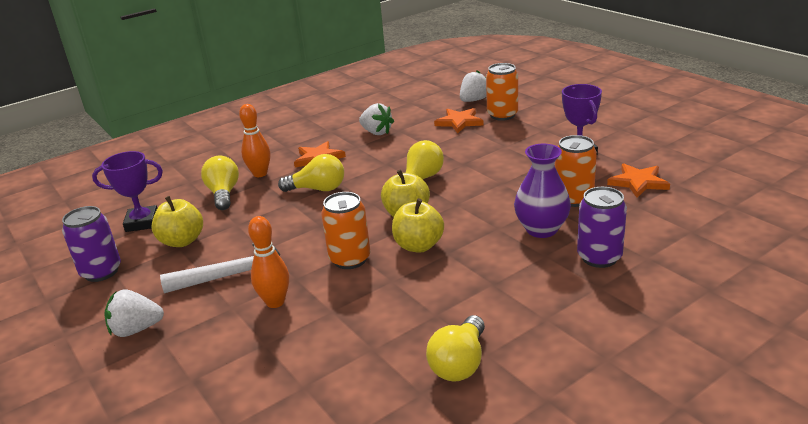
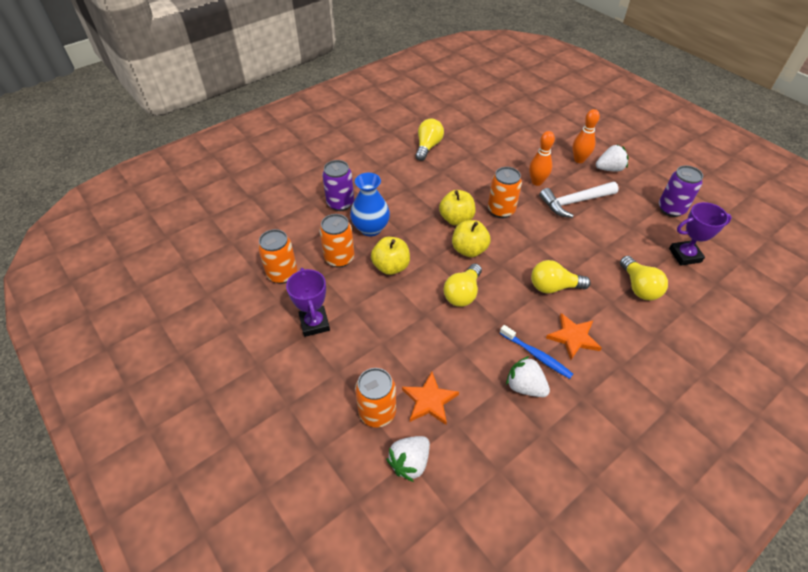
camera: 175 degrees right, 20 degrees up
(182, 241) = (634, 233): yellow apple -> yellow apple (391, 267)
(260, 174) = (622, 315): orange bowling pin -> orange bowling pin (579, 160)
(359, 147) = (536, 355): none -> blue toothbrush
(541, 229) = (371, 228): purple vase -> blue vase
(638, 182) = (282, 274): orange star -> orange can

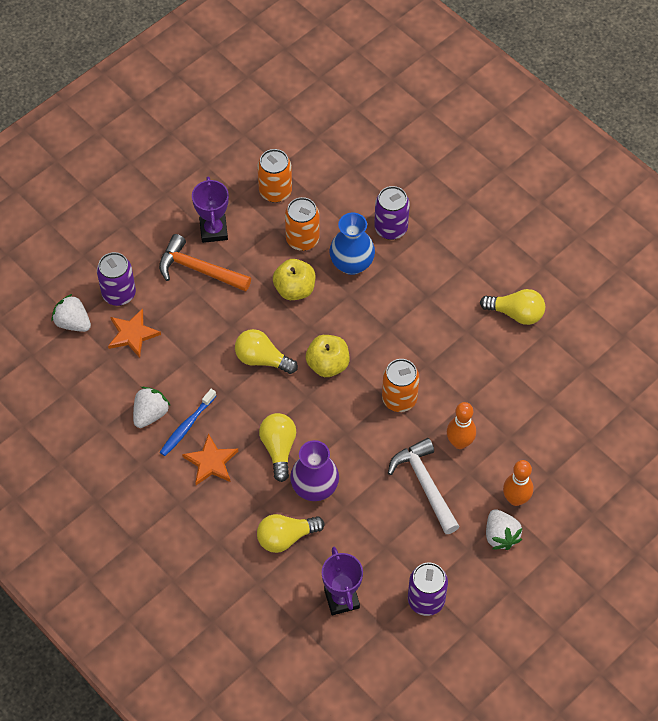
camera: 85 degrees right, 10 degrees up
(314, 323) = (213, 230): purple trophy -> purple trophy turned 75 degrees counterclockwise
(358, 338) = (199, 269): none -> orange hammer
(377, 412) = (119, 294): orange can -> purple can
(456, 219) = (377, 350): yellow apple -> none
(588, 265) = (314, 488): none -> purple vase

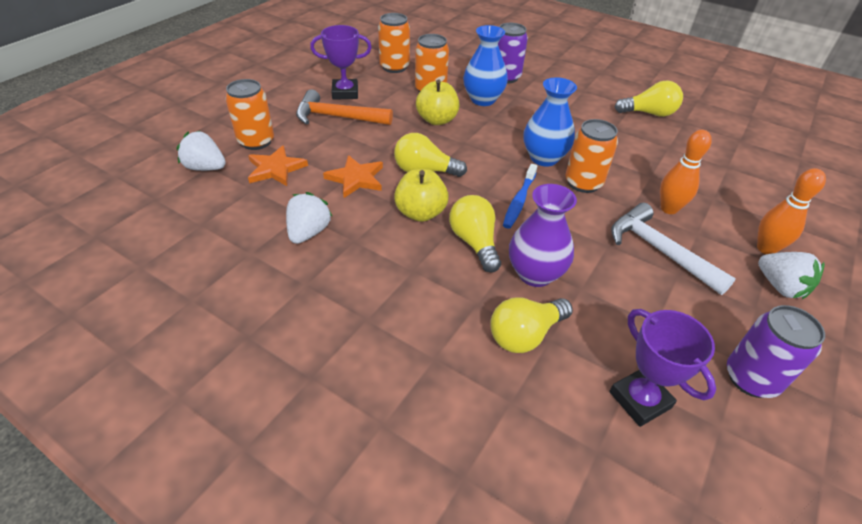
camera: 15 degrees left, 15 degrees down
(119, 294) = (256, 141): purple can -> orange can
(187, 426) = (356, 237): blue toothbrush -> blue toothbrush (519, 201)
(211, 462) = (396, 268): orange star -> orange star (356, 178)
(213, 230) = (345, 93): purple trophy -> purple trophy turned 75 degrees counterclockwise
(328, 364) = (495, 166): yellow apple -> yellow apple (420, 213)
(377, 361) = (544, 158): none -> blue vase

